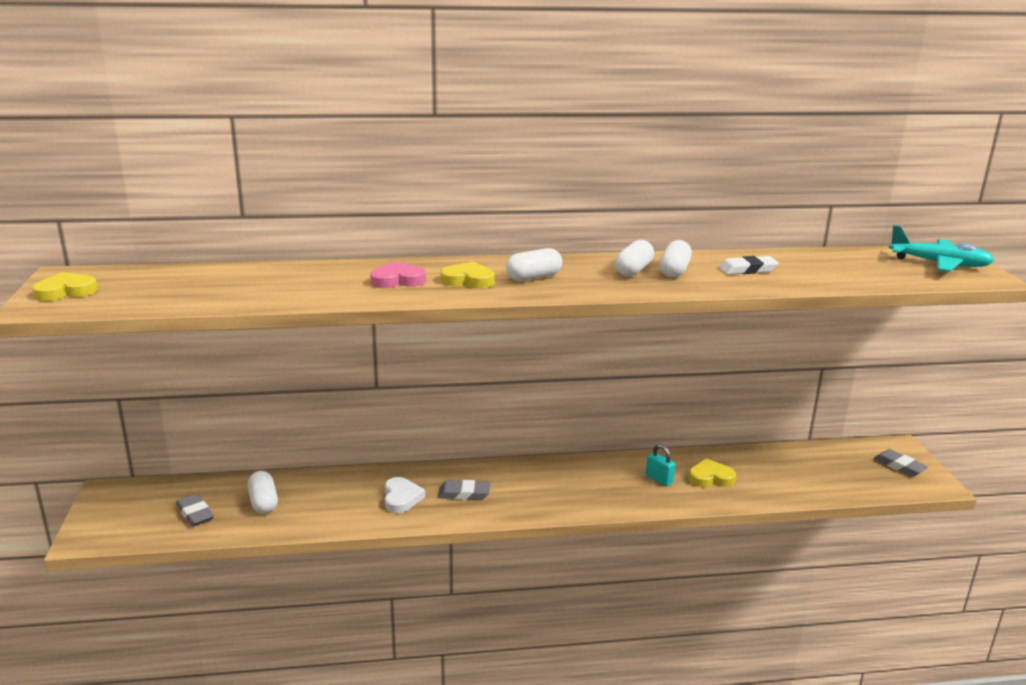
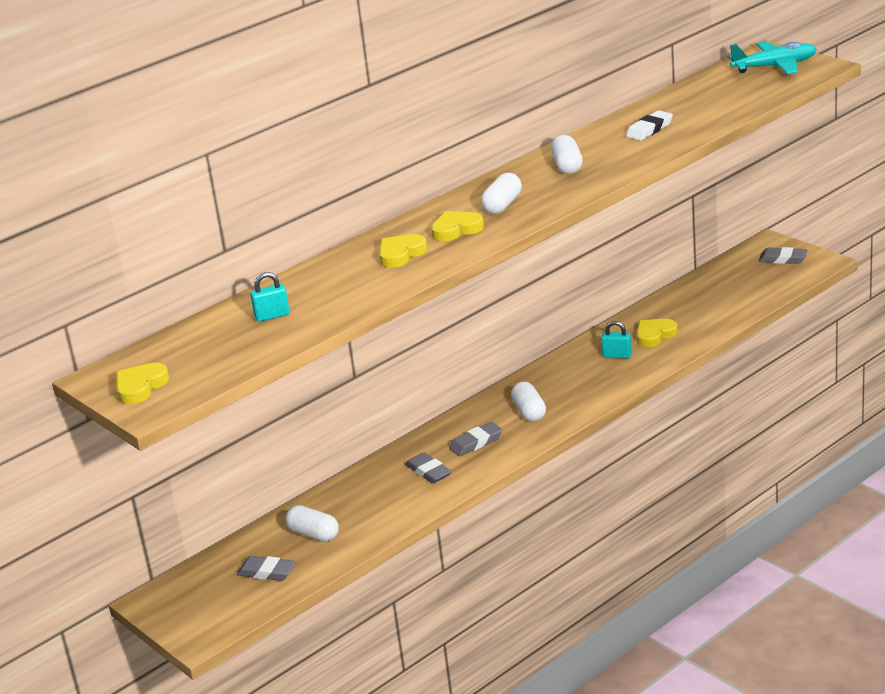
camera: 30 degrees left, 5 degrees up
(235, 283) = (272, 316): none -> turquoise padlock
(398, 280) = (401, 254): pink heart -> yellow heart
(401, 498) = (428, 472): white heart -> grey eraser
(674, 271) = (598, 153): white capsule -> white capsule (529, 412)

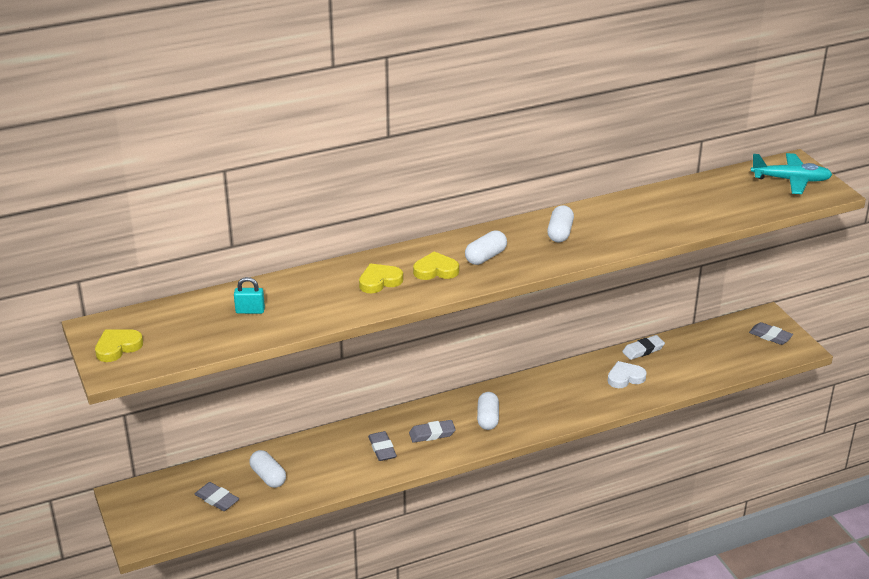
camera: 15 degrees right, 5 degrees up
(617, 356) = (584, 388): turquoise padlock -> none
(649, 129) = (648, 215): white eraser -> white eraser (643, 350)
(654, 335) = (625, 377): yellow heart -> white heart

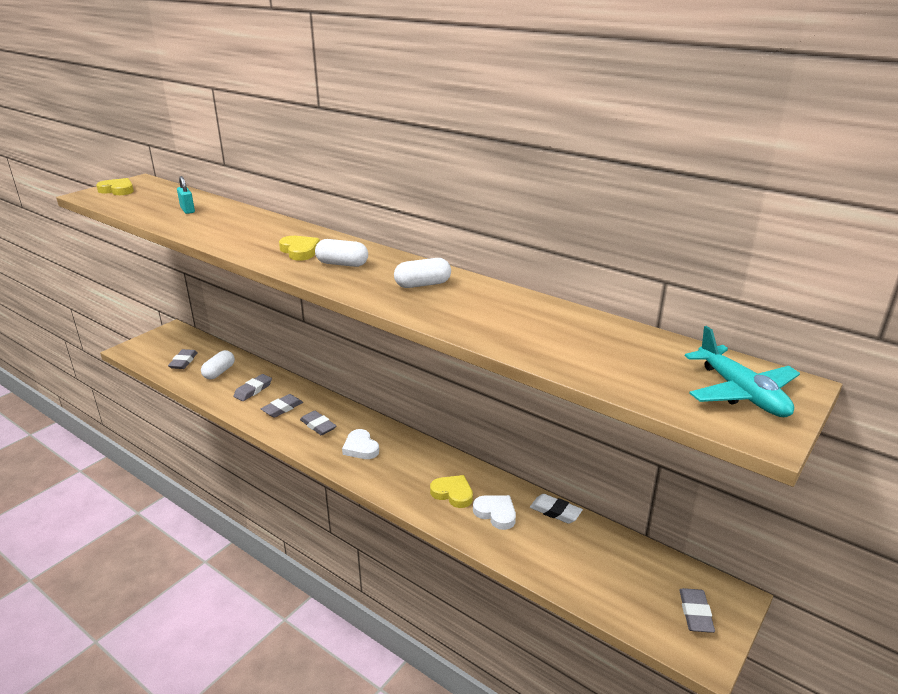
camera: 60 degrees right, 5 degrees down
(329, 460) = (253, 390): none -> grey eraser
(379, 281) = (263, 237): yellow heart -> yellow heart (453, 493)
(488, 418) = (361, 448): white capsule -> white heart

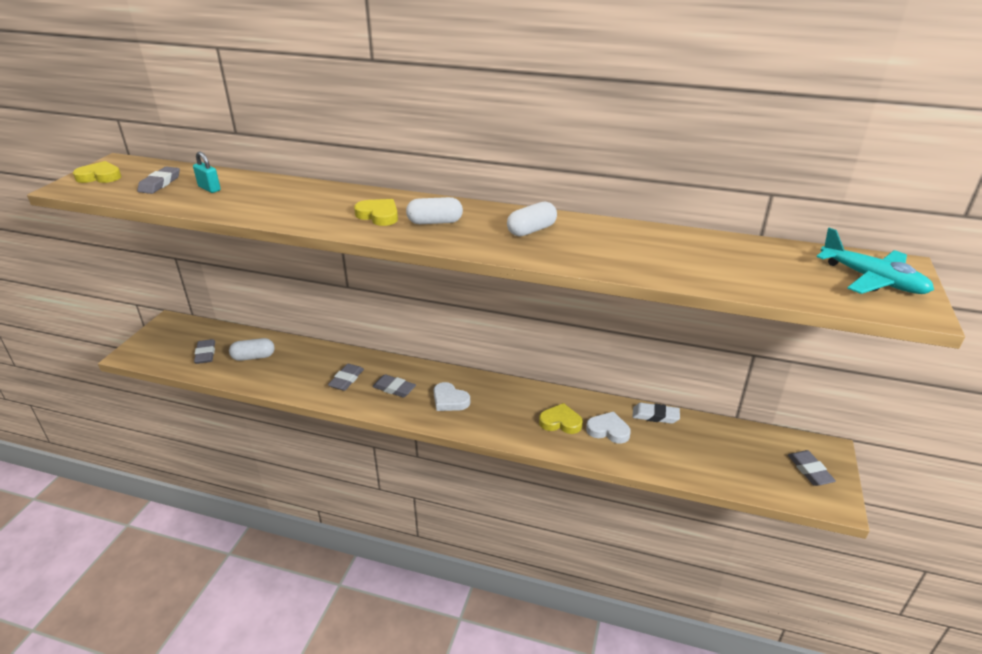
camera: 20 degrees left, 5 degrees up
(219, 372) = (253, 357): white capsule -> white capsule turned 75 degrees clockwise
(253, 390) = (303, 368): grey eraser -> grey eraser (160, 183)

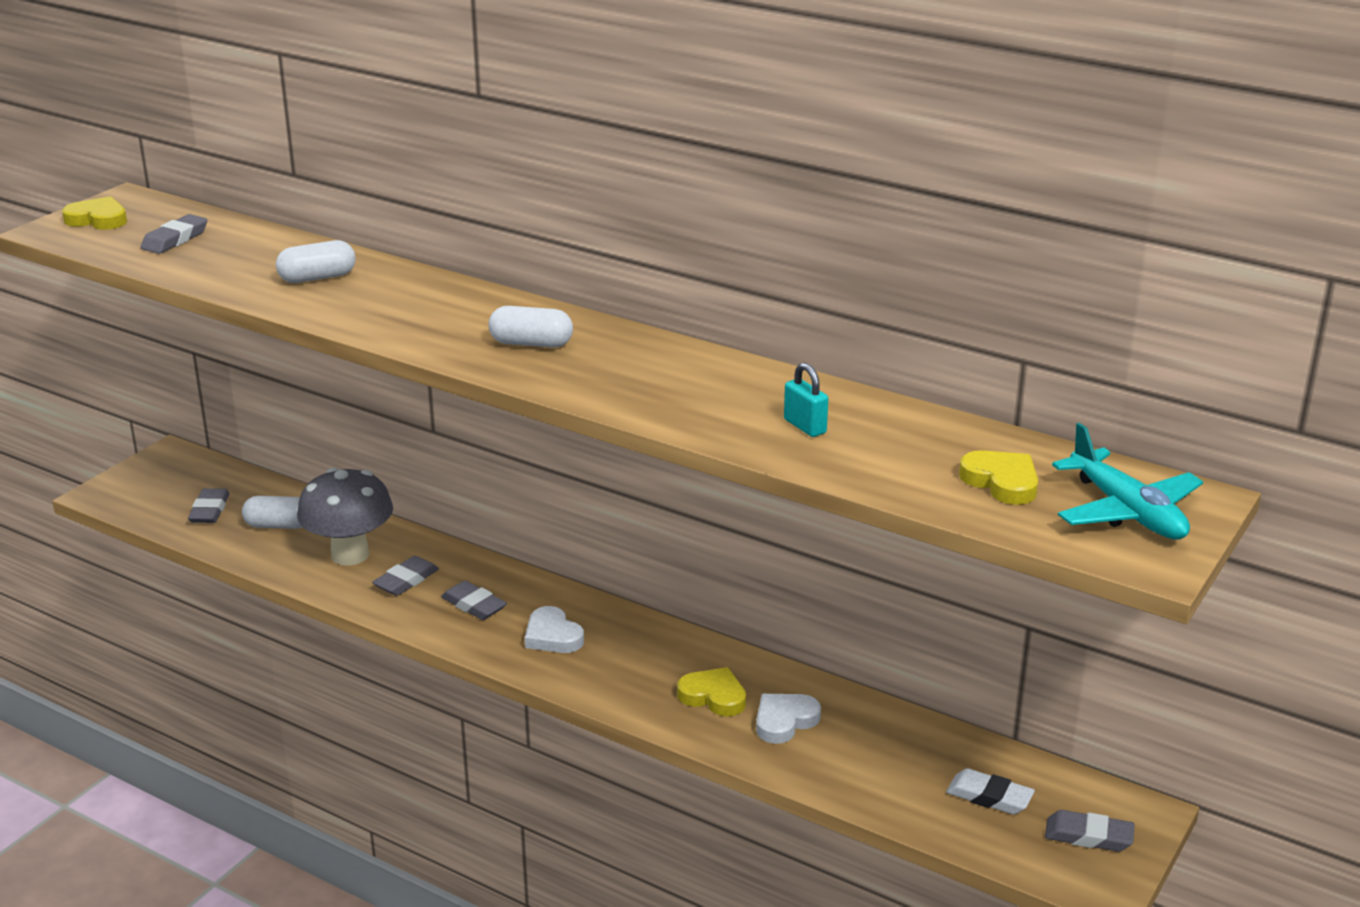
camera: 15 degrees right, 5 degrees down
(209, 188) = (239, 255): turquoise padlock -> turquoise padlock (805, 426)
(305, 368) = (350, 554): none -> grey mushroom
(378, 215) = (456, 324): yellow heart -> yellow heart (1001, 482)
(531, 230) = (665, 373): white capsule -> white capsule (317, 278)
(608, 430) = (784, 721): white heart -> white heart turned 75 degrees counterclockwise
(655, 416) = (876, 713): white eraser -> white eraser (989, 797)
(810, 470) = (1088, 836): grey eraser -> grey eraser turned 75 degrees counterclockwise

